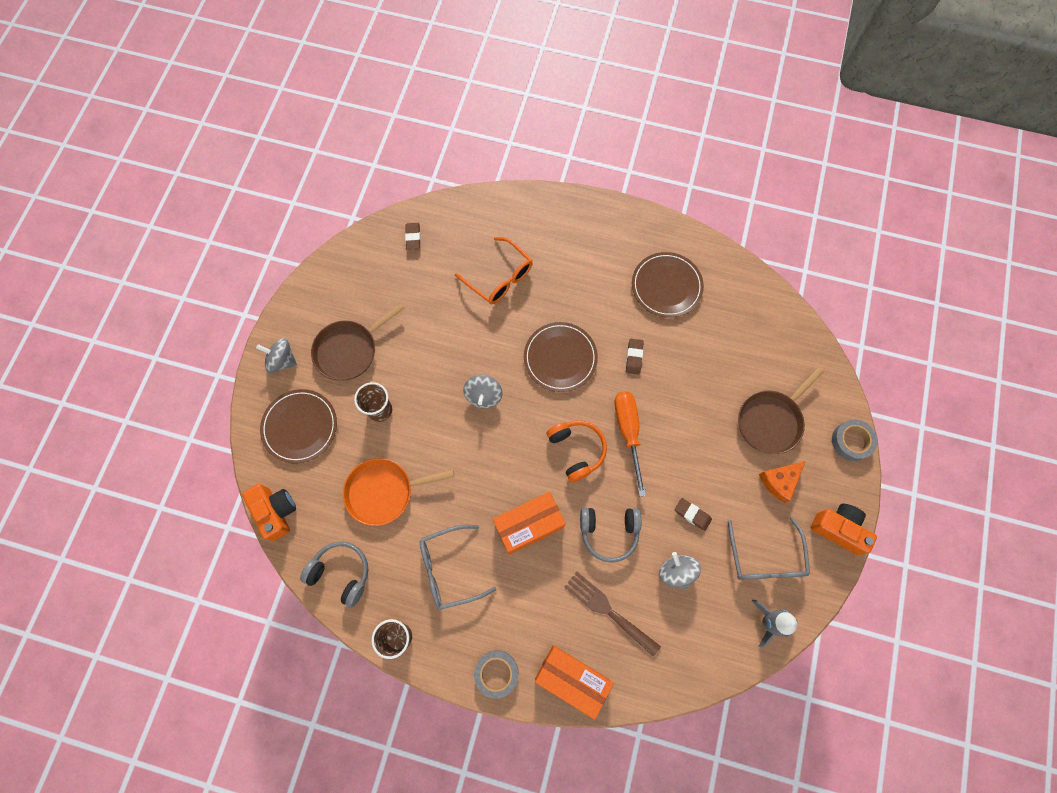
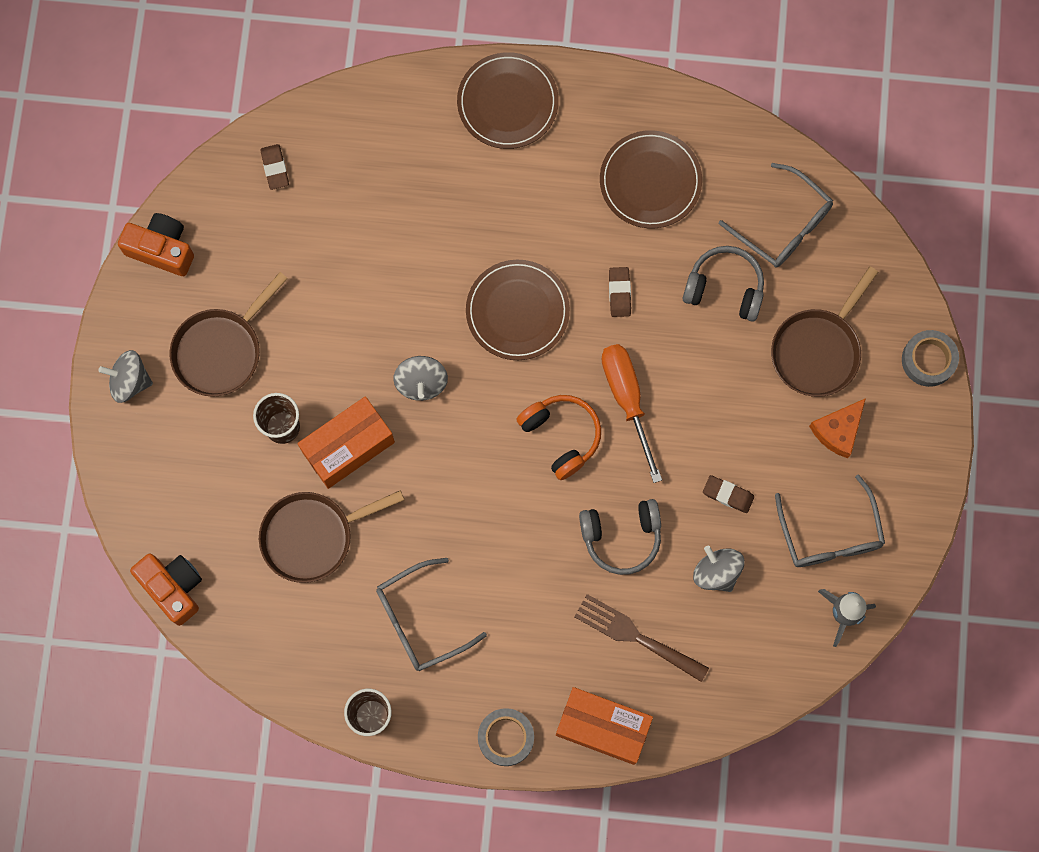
camera: 10 degrees left, 5 degrees up
(300, 427) = (177, 469): brown plate -> brown plate (507, 102)
(341, 573) = (279, 650): grey headphones -> grey headphones (724, 288)
(384, 492) = (312, 536): orange pan -> brown pan
(499, 278) = (411, 208): orange glasses -> none
(529, 525) = (514, 546): orange box -> orange box (348, 447)
(756, 330) = (783, 225): none -> grey glasses
(838, 529) = (921, 480): orange camera -> orange camera (161, 249)

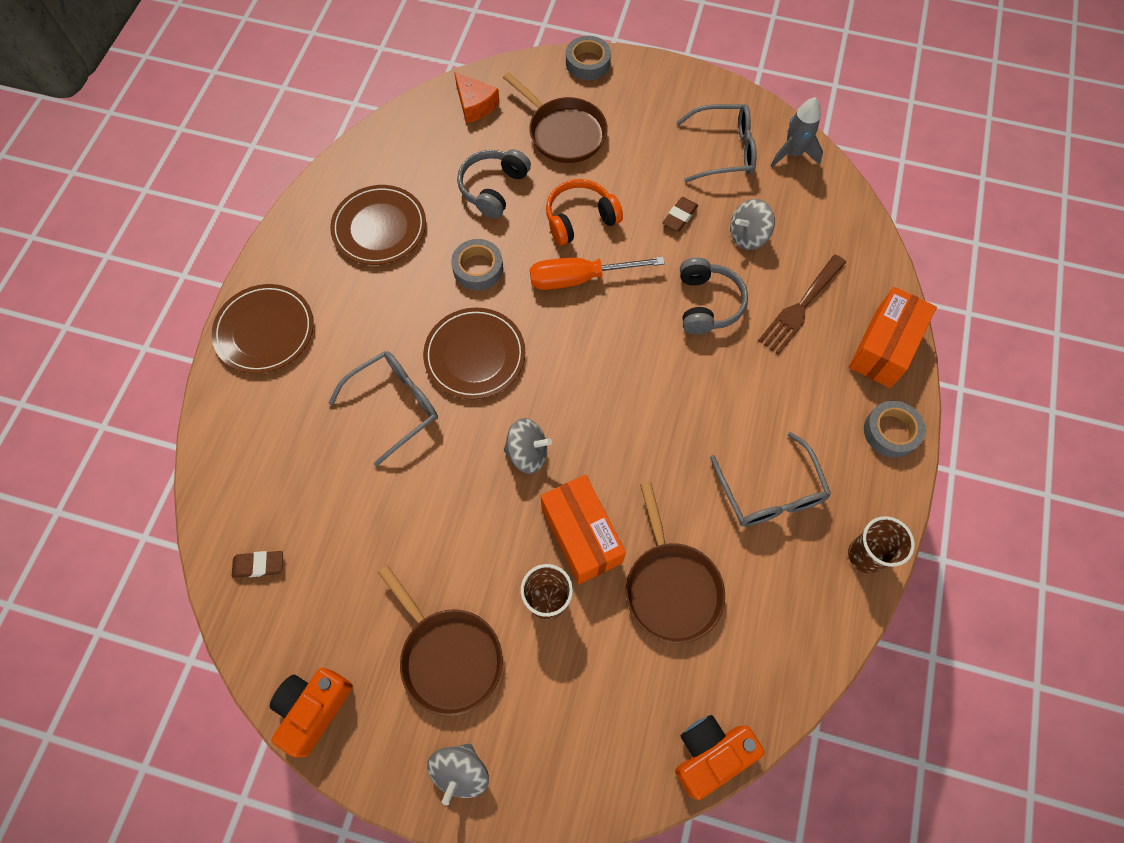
camera: 80 degrees left, 10 degrees down
(561, 436) = (604, 337): orange headphones -> orange headphones (580, 219)
(619, 293) = (478, 268): brown eraser -> grey tape
(783, 225) = (448, 138): grey glasses -> grey glasses (395, 405)
(838, 430) = (635, 130): orange cheese -> orange cheese (475, 104)

